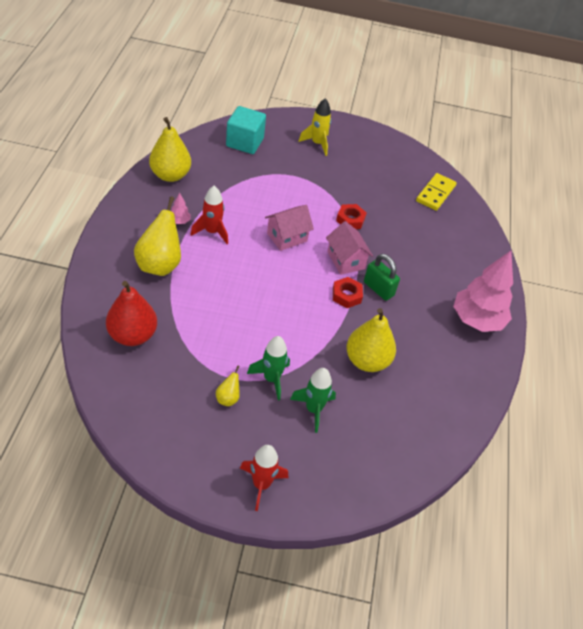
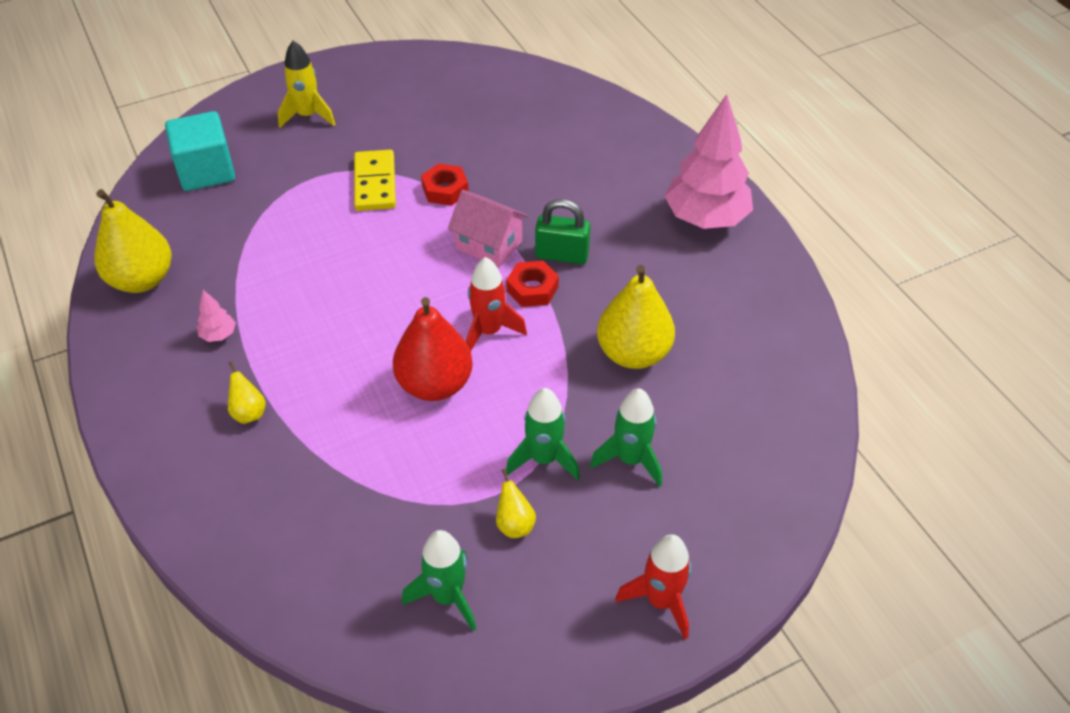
camera: 30 degrees left, 0 degrees up
(132, 335) = (305, 535): red pear -> red pear (435, 384)
(160, 265) = (249, 413): yellow pear -> yellow pear, size x0.46
(166, 407) = (447, 597): none -> green rocket
(212, 232) = (279, 320): red rocket -> red rocket (489, 332)
(287, 237) = (386, 263): pink house -> none
(435, 193) = (516, 93): yellow domino -> yellow domino (375, 183)

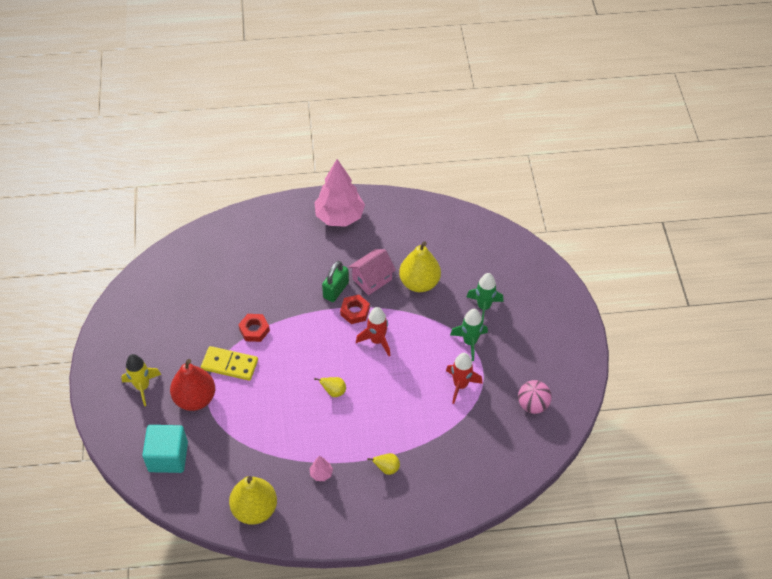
camera: 70 degrees left, 5 degrees up
(435, 384) = (403, 375): red pear -> red pear (195, 398)
(447, 597) = (532, 405): green rocket -> pink ball
(489, 245) = (311, 321): pink house -> pink house (372, 279)
(514, 524) = (503, 366): yellow pear -> yellow pear (334, 391)
(661, 601) = (562, 322): red rocket -> red rocket (460, 385)

